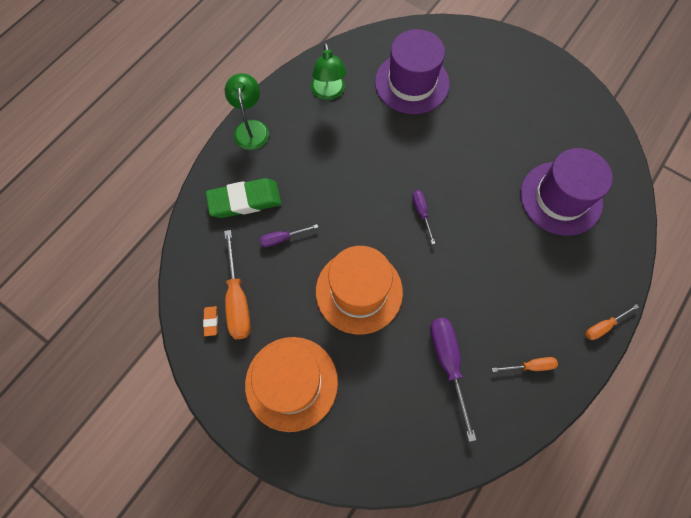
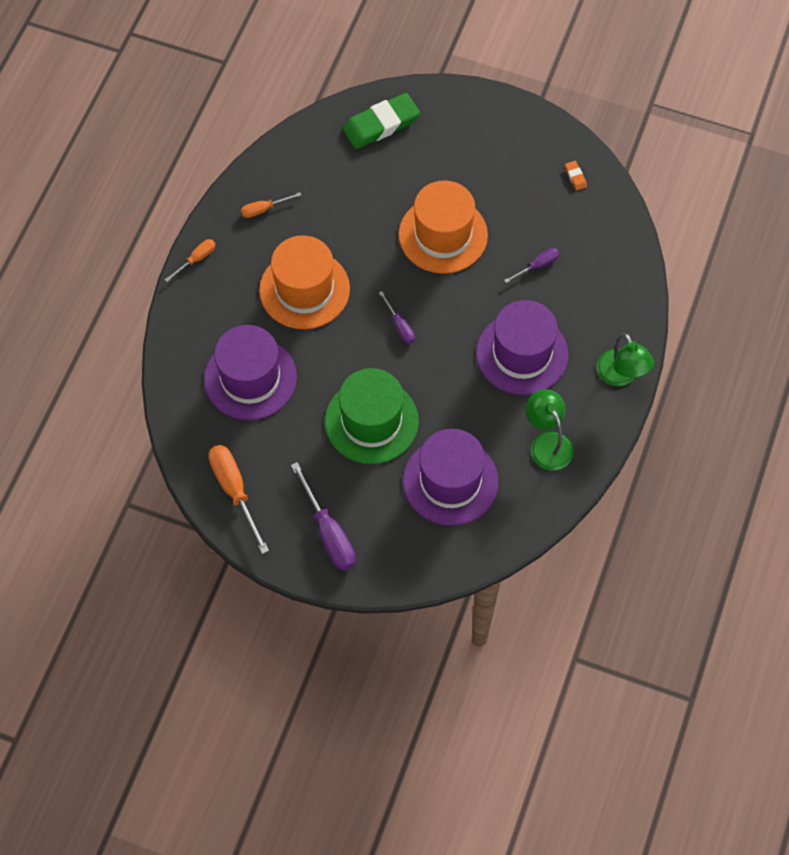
camera: 165 degrees right, 5 degrees down
(237, 299) = (558, 201): orange screwdriver -> orange screwdriver (234, 491)
(245, 200) = (592, 294): green eraser -> green eraser (381, 124)
(291, 383) = (480, 146): orange hat -> orange hat (304, 289)
(324, 164) = (522, 354): none -> purple hat
(448, 364) = (341, 194): purple screwdriver -> purple screwdriver (328, 532)
(463, 139) = (371, 421): none -> green hat

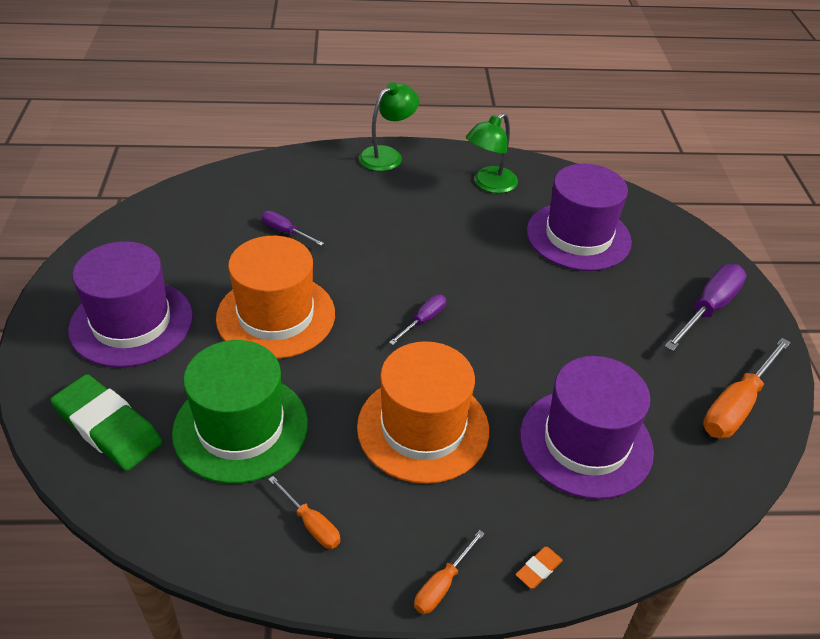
camera: 115 degrees left, 20 degrees down
(196, 259) = (442, 585): orange screwdriver -> orange screwdriver turned 75 degrees counterclockwise
(371, 421) = (558, 311): green hat -> green hat (241, 427)
(522, 354) = (402, 220): purple hat -> purple hat (131, 323)
(575, 177) = (150, 228): orange eraser -> orange eraser (538, 569)

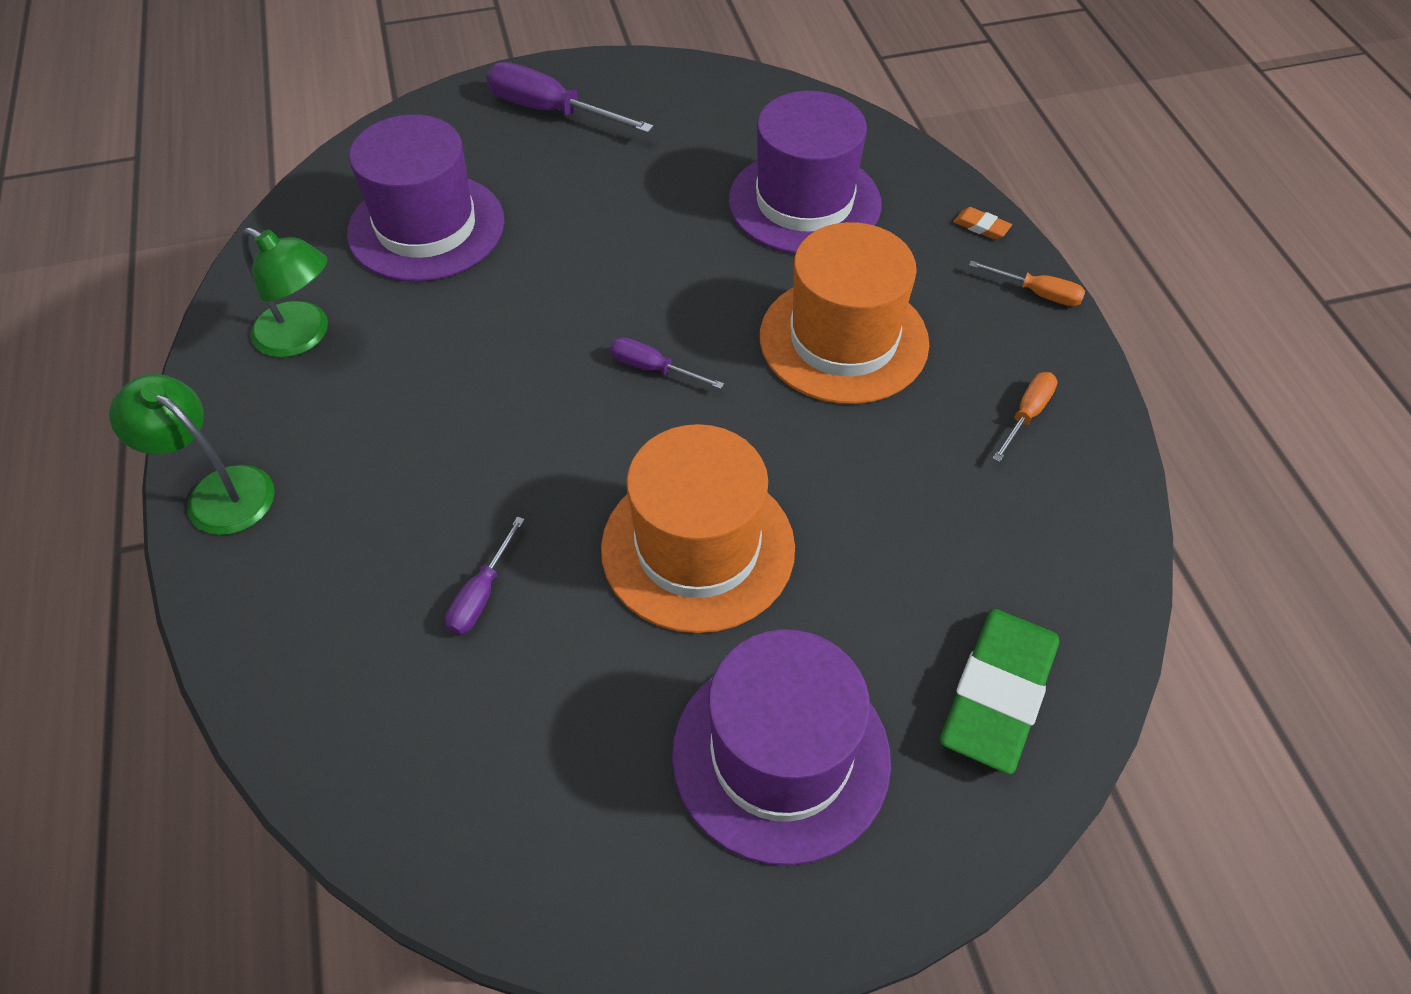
camera: 100 degrees left, 10 degrees up
(241, 427) = (925, 527): green hat -> none
(737, 405) = (704, 95): orange screwdriver -> none

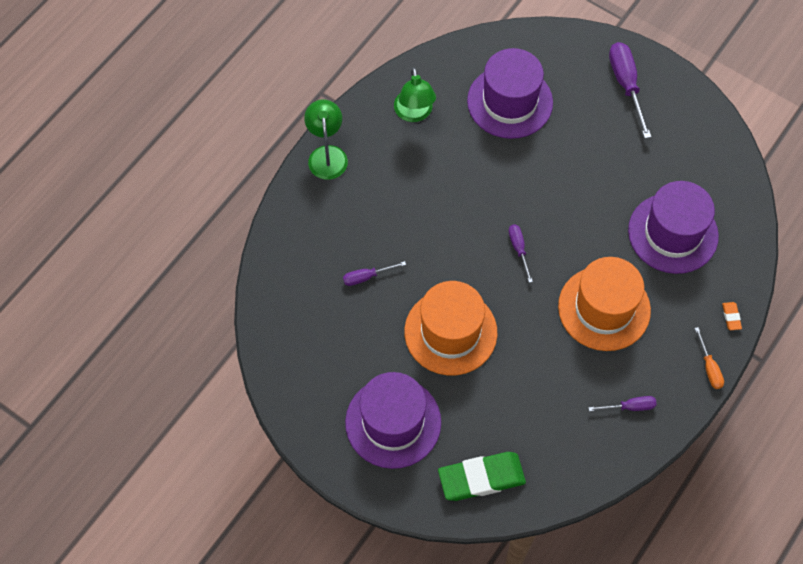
camera: 50 degrees right, 10 degrees up
(1027, 415) = (629, 407): orange screwdriver -> purple screwdriver

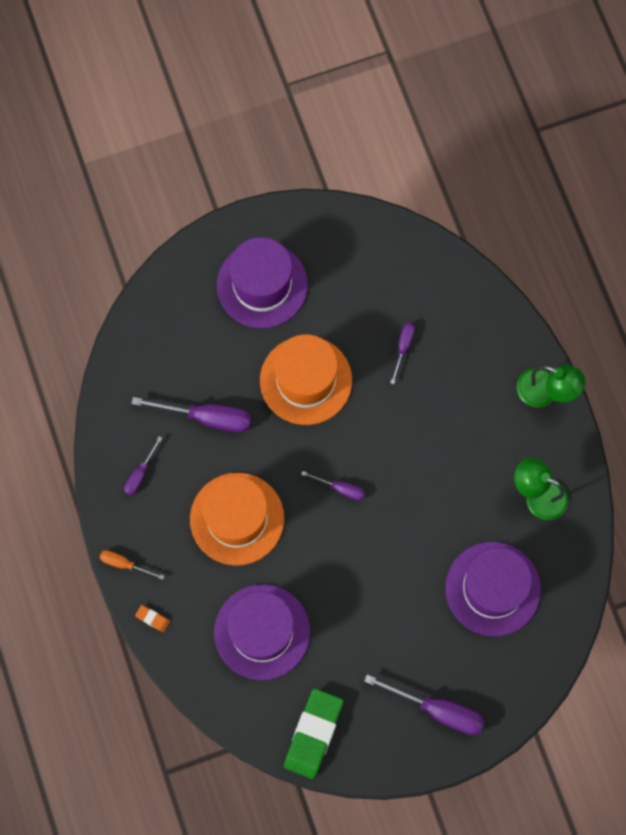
camera: 125 degrees right, 10 degrees up
(481, 478) = (169, 319): green eraser -> green eraser (313, 734)
(541, 387) = (207, 417): none -> purple screwdriver

